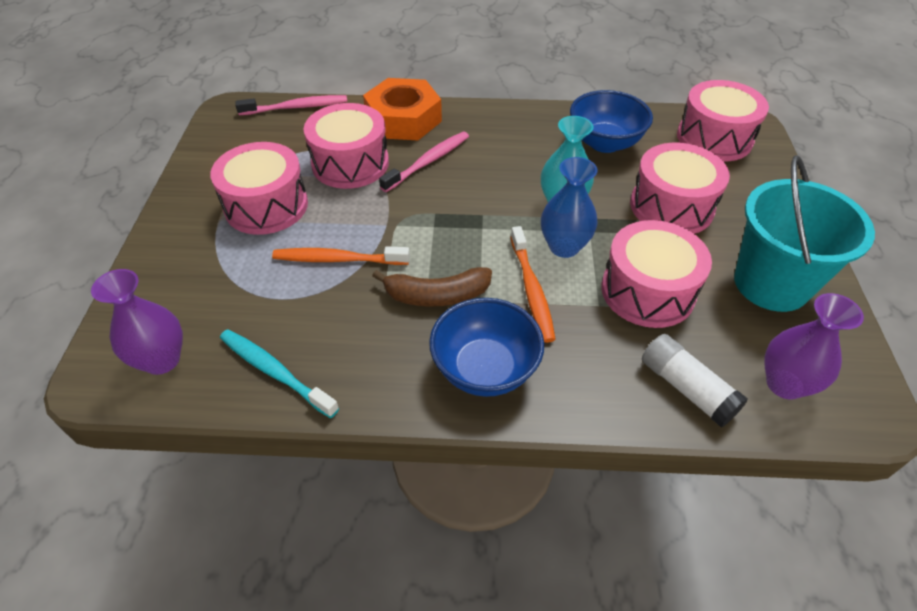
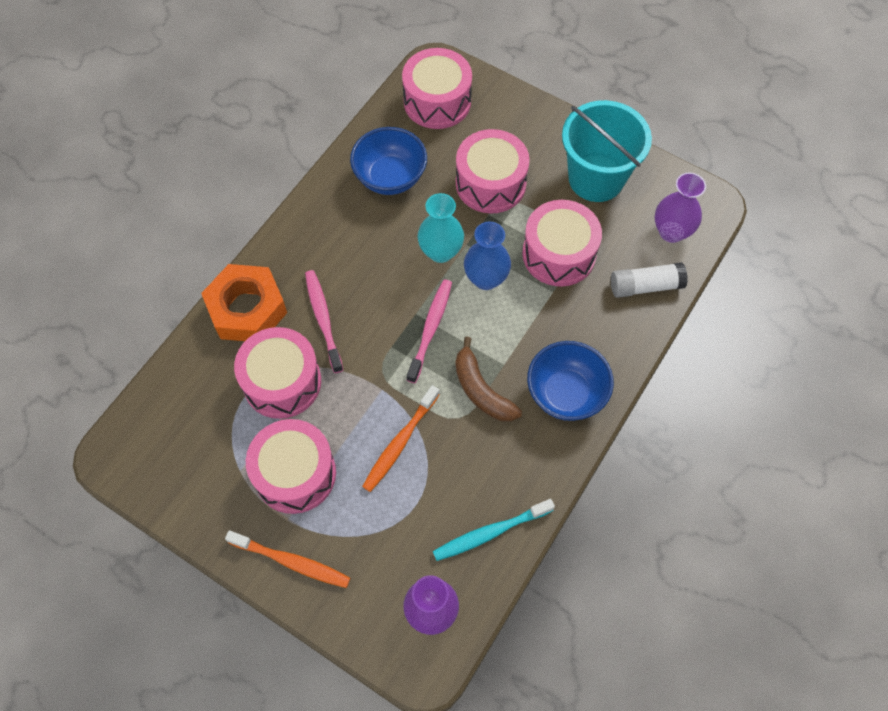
camera: 60 degrees left, 15 degrees up
(296, 107) = (158, 392): pink toothbrush -> pink toothbrush (430, 329)
(436, 295) = (481, 390): brown banana -> brown banana turned 120 degrees clockwise
(531, 289) = (514, 325): orange toothbrush -> orange toothbrush (291, 562)

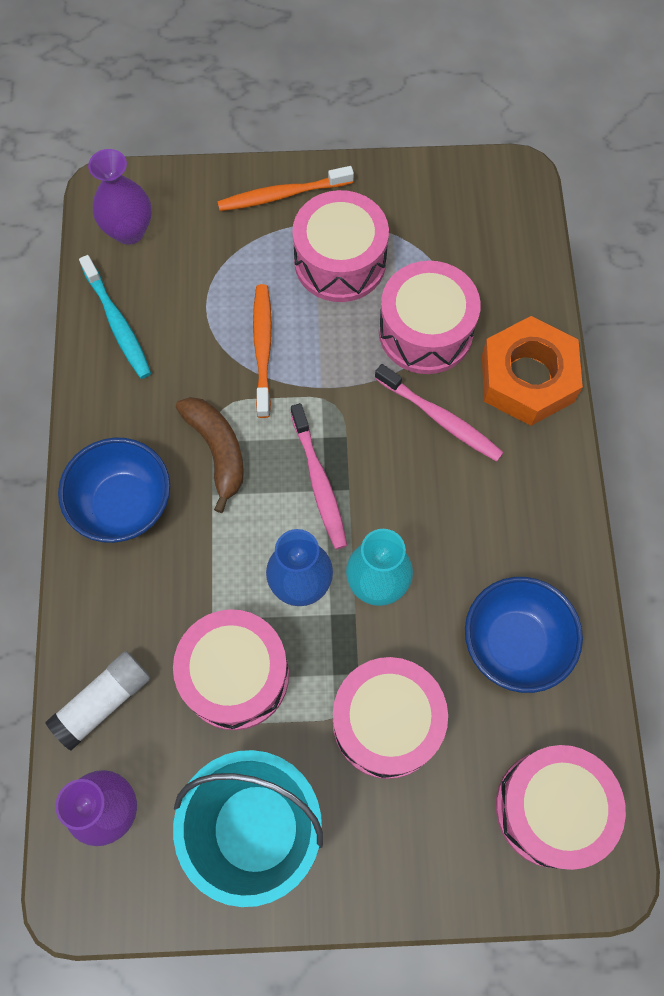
camera: 145 degrees right, 5 degrees up
(481, 390) = (217, 451): brown banana -> brown banana turned 45 degrees clockwise
(490, 532) = (117, 323): turquoise toothbrush -> turquoise toothbrush turned 120 degrees clockwise

